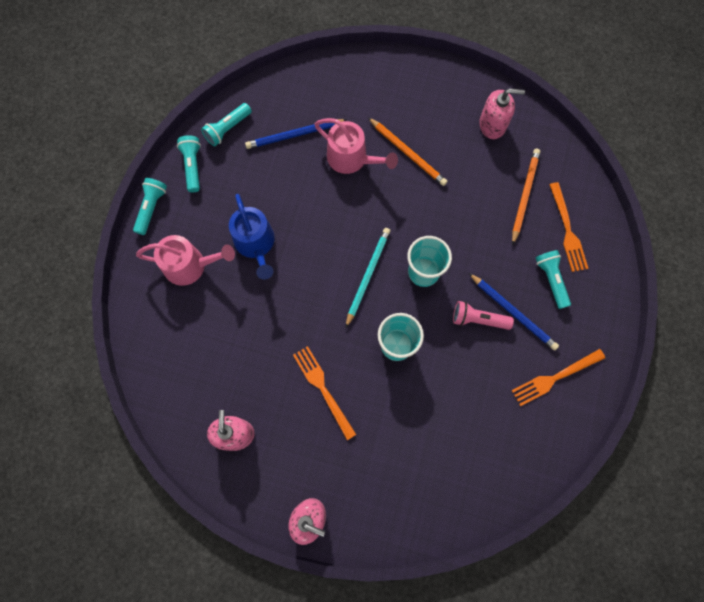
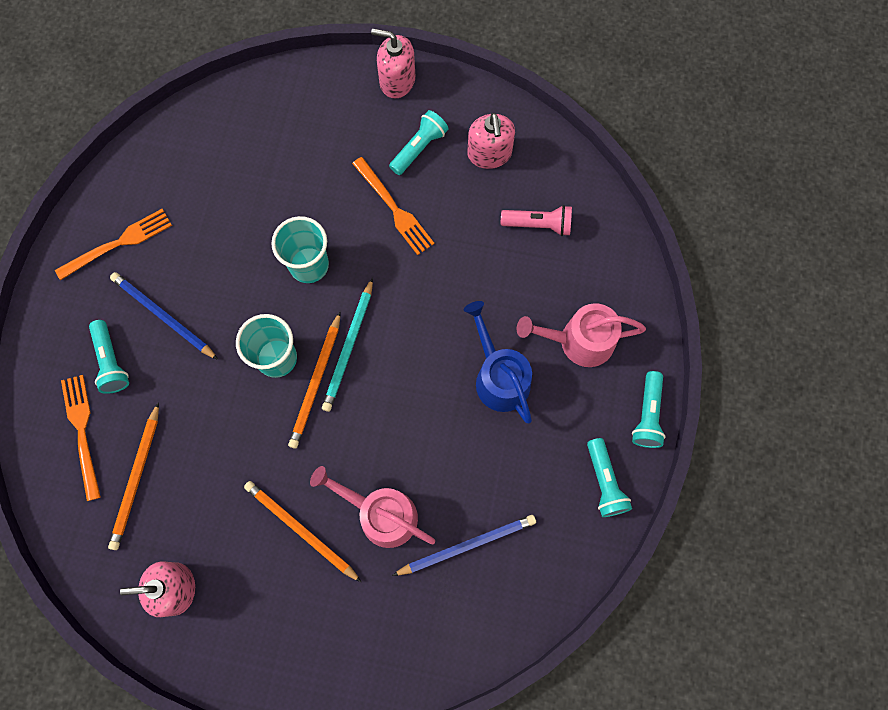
camera: 175 degrees right, 0 degrees up
(227, 129) = (566, 546): turquoise flashlight -> turquoise flashlight (419, 148)
(394, 251) = (316, 382): none -> orange pencil
(478, 319) = (208, 304): pink flashlight -> pink flashlight (539, 224)

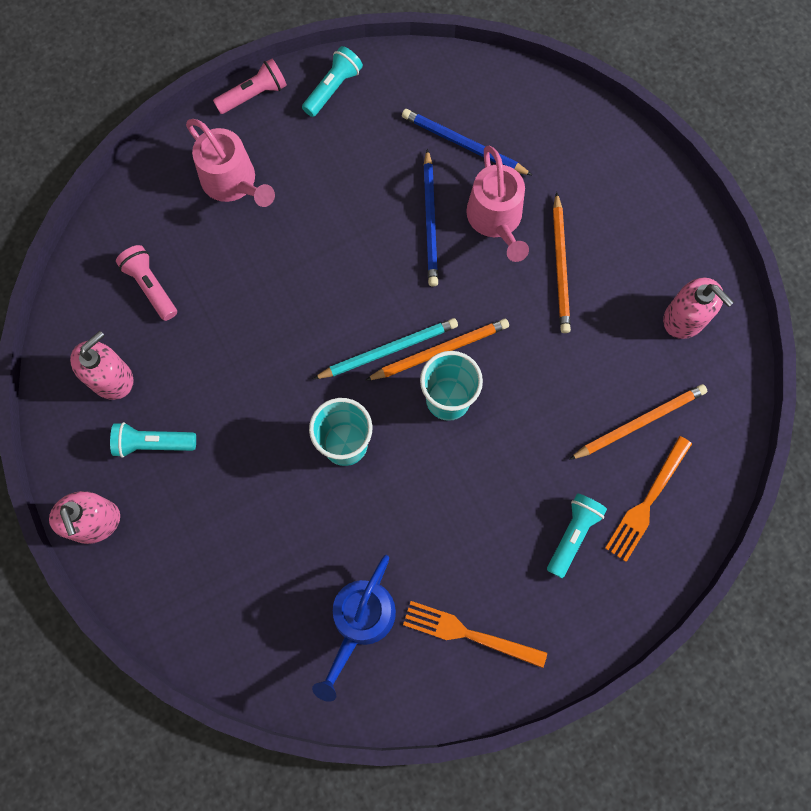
camera: 130 degrees left, 0 degrees up
(163, 316) = (496, 527): blue pencil -> blue pencil (430, 221)
(395, 209) = (232, 415): orange fork -> none
(499, 377) = (314, 218): blue watering can -> blue watering can (360, 621)
(647, 415) = (254, 95): turquoise flashlight -> pink flashlight

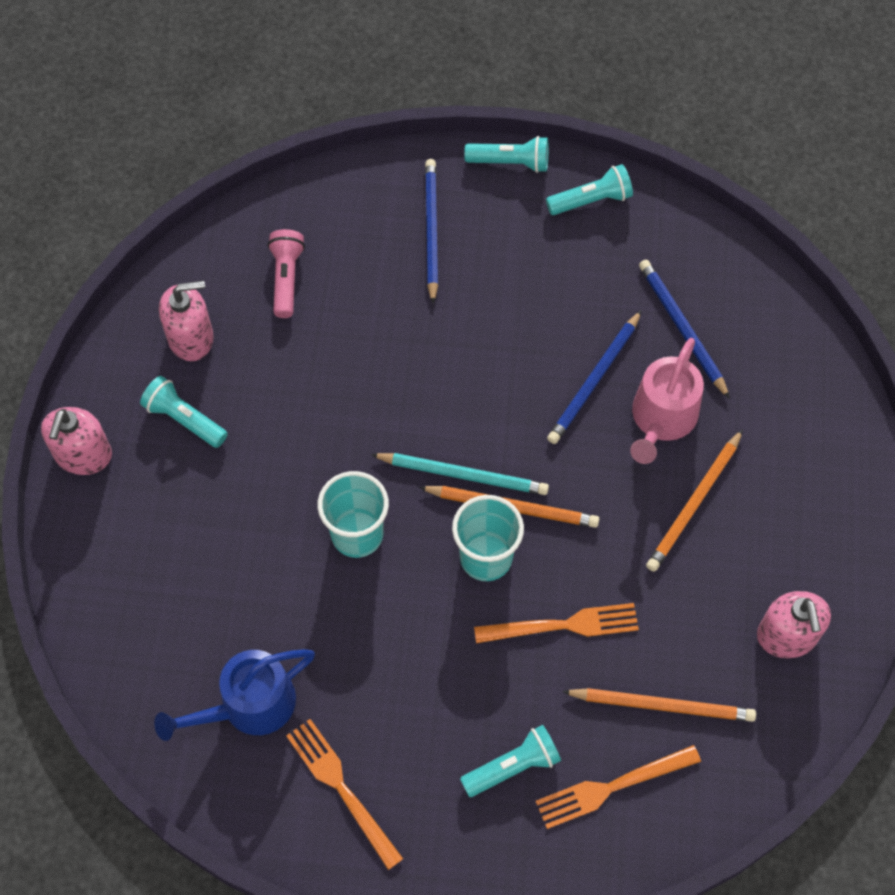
camera: 35 degrees right, 10 degrees down
(233, 182) = (431, 230): pink watering can -> blue pencil
(254, 95) = (510, 162): pink flashlight -> turquoise flashlight
(535, 411) = (564, 625): none -> orange fork

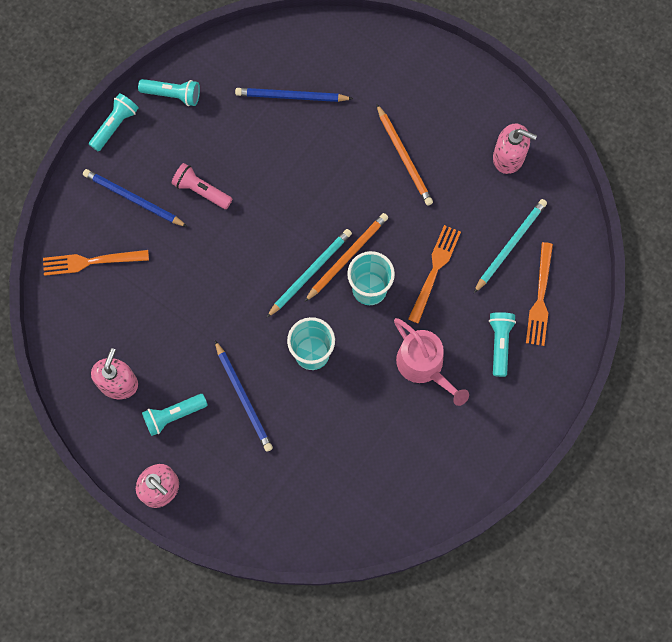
camera: 60 degrees left, 10 degrees up
(249, 705) = (382, 470): blue watering can -> none
(286, 278) = (112, 303): pink flashlight -> pink flashlight (201, 190)
(340, 787) = (459, 443): orange fork -> orange fork (90, 262)
(591, 200) = (173, 95): turquoise flashlight -> turquoise flashlight turned 90 degrees clockwise
(594, 380) = (294, 165): blue pencil -> blue pencil (243, 398)
(661, 419) = (342, 143): pink watering can -> pink watering can (424, 366)
(662, 705) = (510, 245): orange pencil -> turquoise pencil

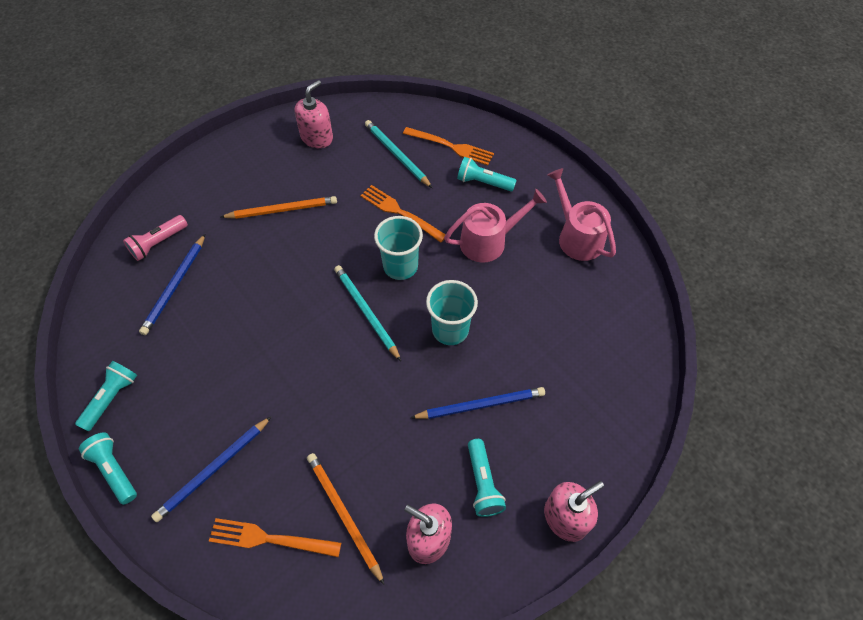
camera: 75 degrees left, 15 degrees down
(90, 262) = (269, 539): orange fork -> orange fork turned 90 degrees clockwise
(201, 190) = (235, 394): pink flashlight -> pink flashlight (158, 243)
(347, 257) = (361, 277): orange pencil -> orange pencil (343, 515)
(456, 454) = (577, 237): none -> pink watering can

